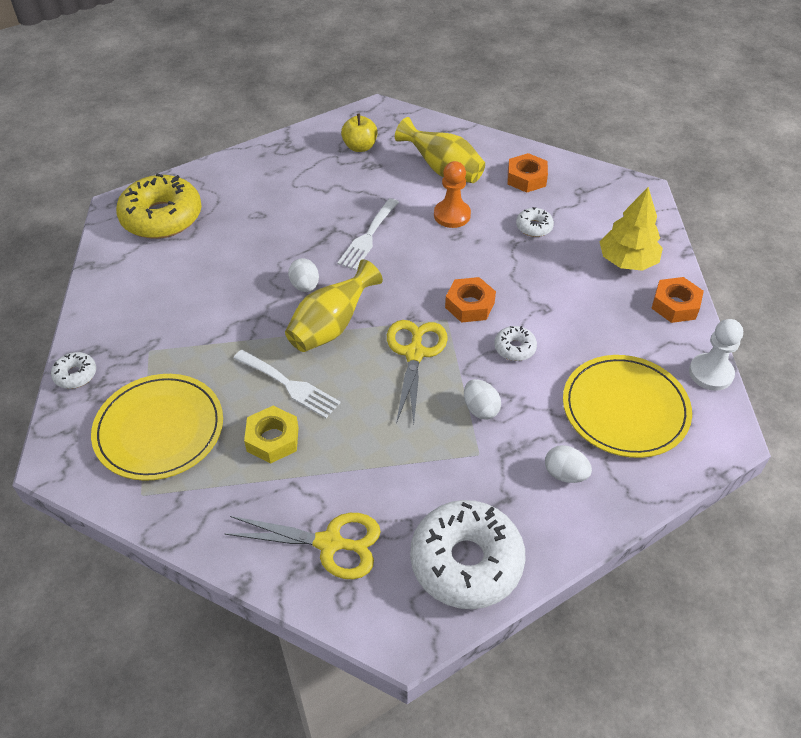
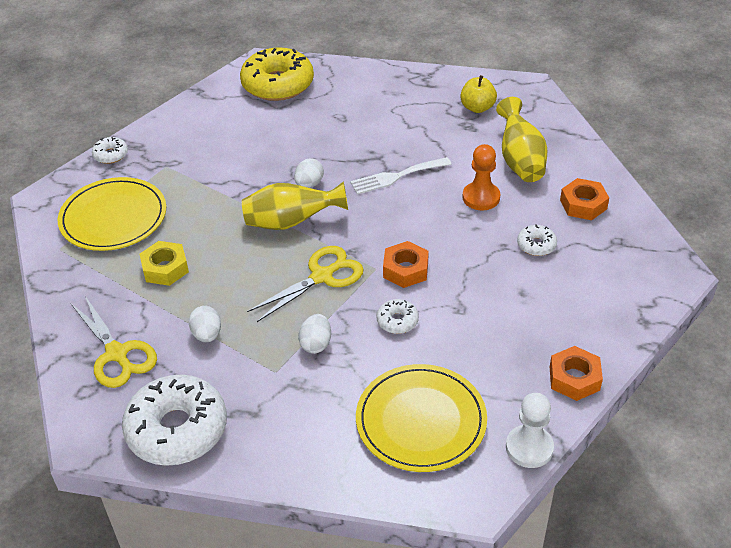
camera: 45 degrees right, 5 degrees down
(289, 385) = (217, 242): white fork -> none
(565, 474) = (314, 429): white egg -> white egg (207, 334)
(627, 261) = (581, 319): yellow tree -> none

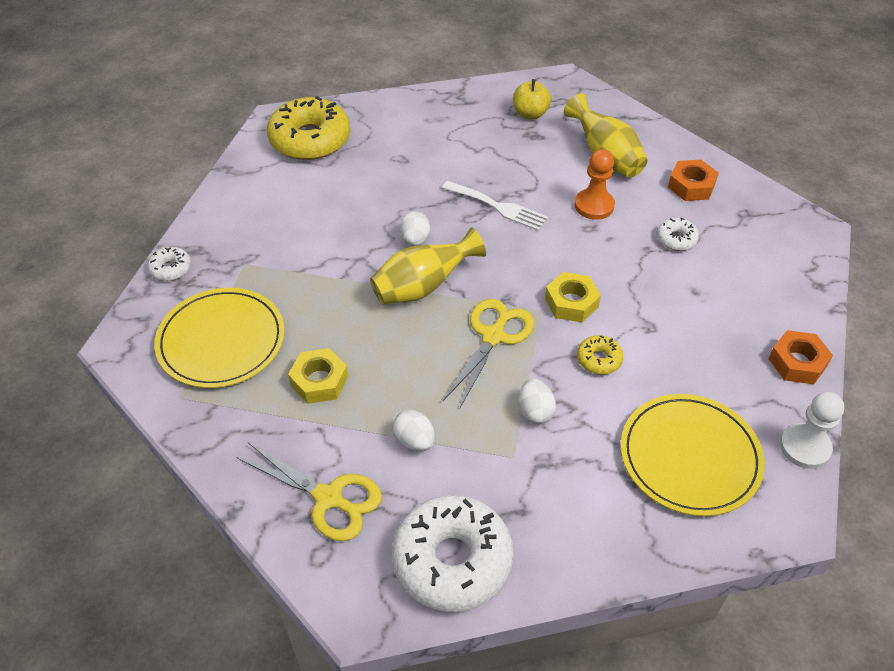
camera: 25 degrees left, 5 degrees up
(396, 176) = (498, 207): white fork -> white fork turned 105 degrees counterclockwise
(397, 321) = (599, 359): white donut -> yellow donut
(405, 269) = (571, 302): orange nut -> yellow nut

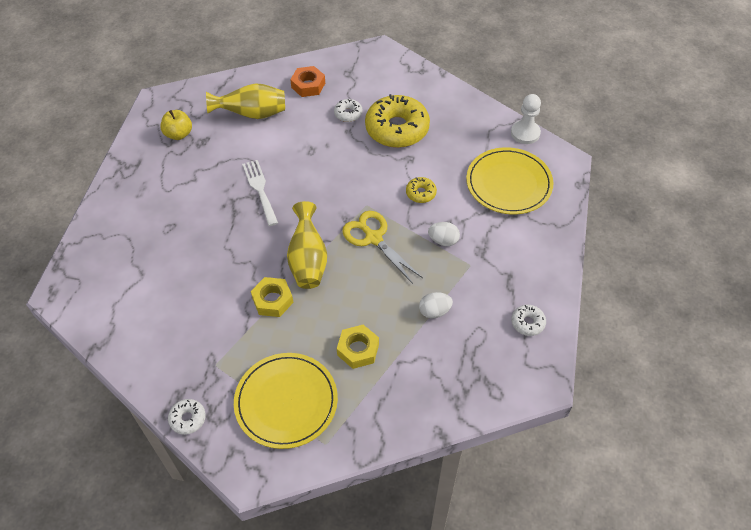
camera: 65 degrees left, 5 degrees up
(310, 139) = (103, 278): yellow donut -> yellow donut (397, 129)
(328, 498) = (456, 374): yellow scissors -> none
(415, 240) = (261, 249): white egg -> none
(452, 560) = (527, 323): white donut -> white donut, size x0.45
(498, 207) = (260, 189): white fork -> white fork turned 75 degrees counterclockwise
(571, 302) = (369, 187): yellow nut -> yellow nut (272, 300)
(594, 205) = (293, 139): orange pawn -> none
(797, 362) = (470, 107): orange nut -> none

